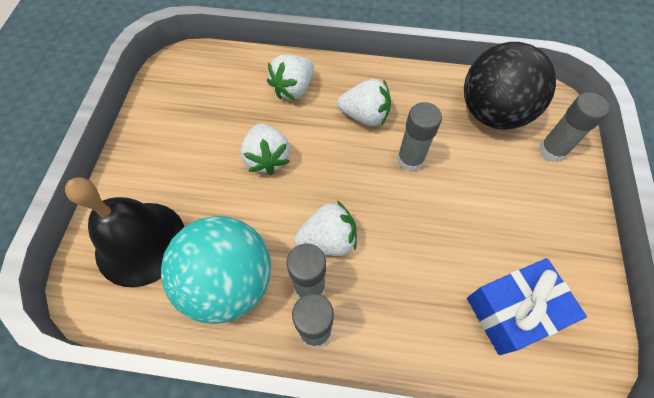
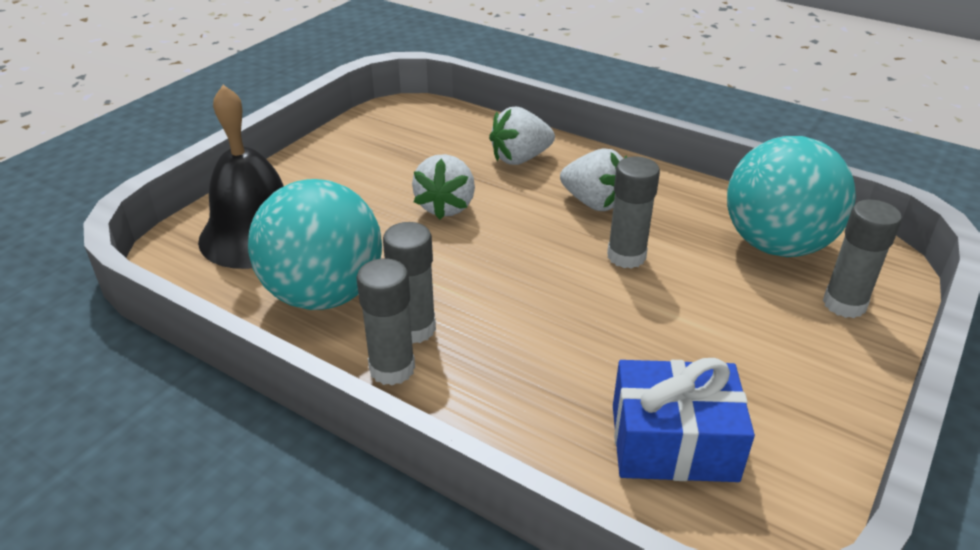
camera: 25 degrees right, 25 degrees down
(328, 240) = (467, 295): white strawberry -> none
(493, 113) = (776, 245): black ball -> turquoise ball

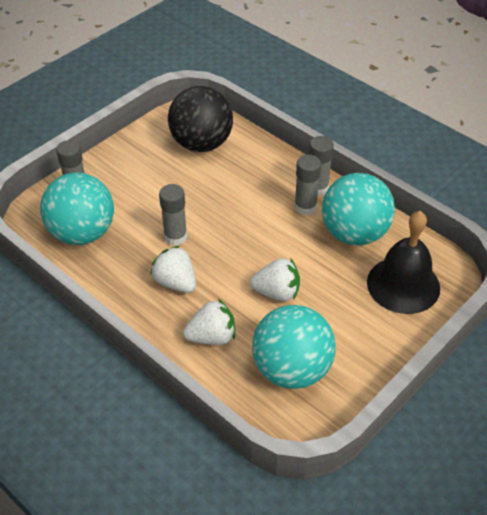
camera: 170 degrees left, 10 degrees up
(415, 143) = (292, 370): none -> turquoise ball
(446, 207) = (277, 292): white strawberry -> white strawberry turned 75 degrees clockwise
(673, 442) = (201, 144): blue gift -> black ball

